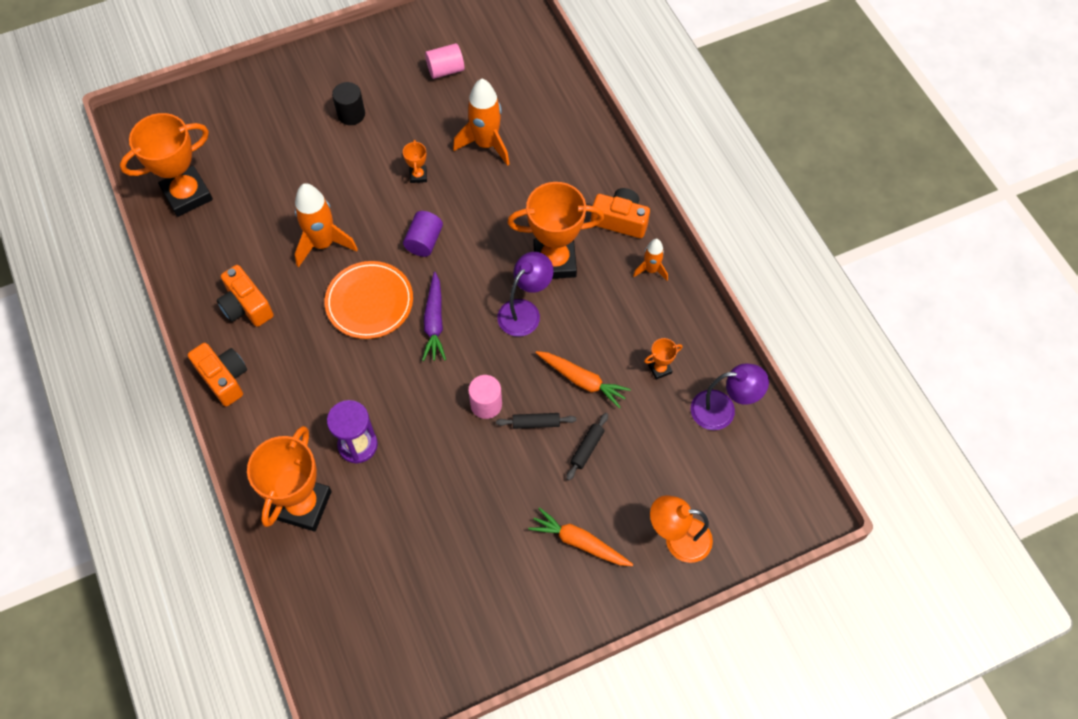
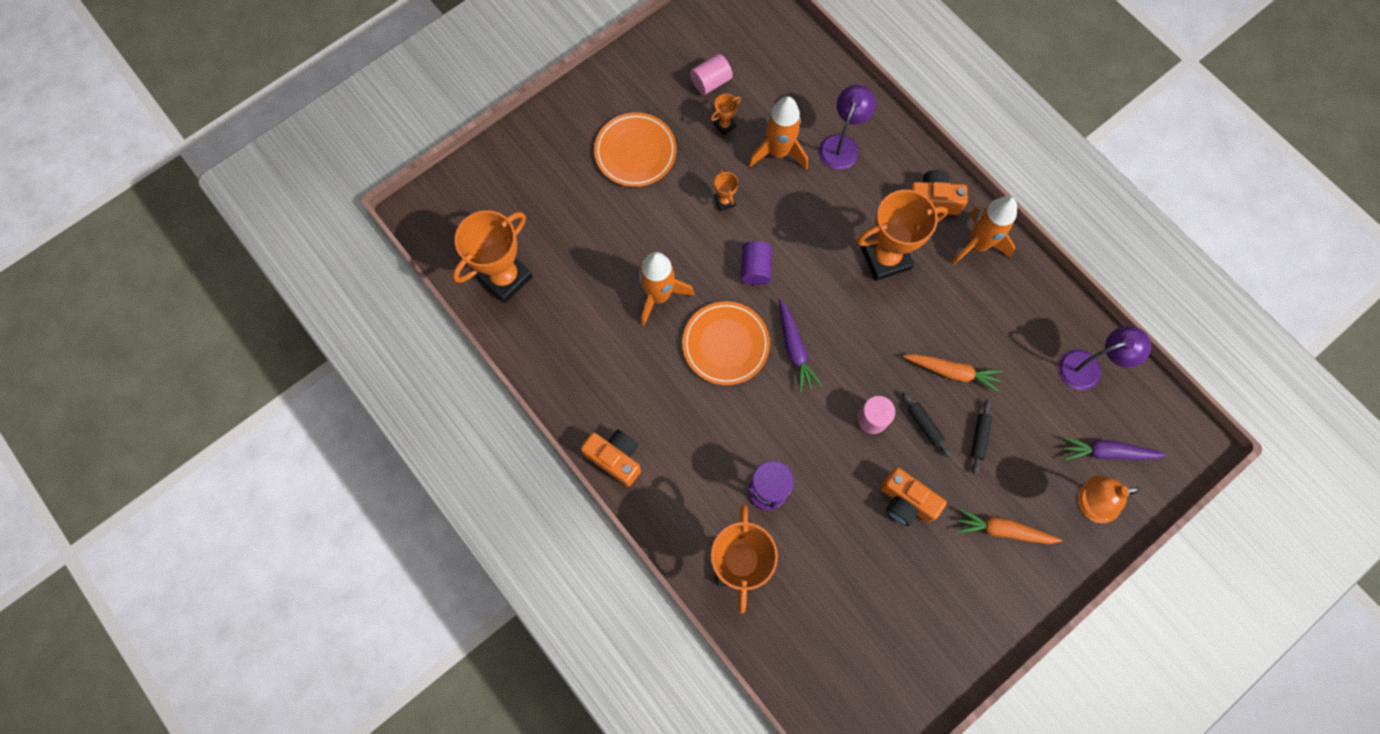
camera: 15 degrees left, 10 degrees up
(246, 306) = (608, 379): orange camera -> orange camera (906, 501)
(351, 114) = (635, 152): black cylinder -> orange plate
(525, 311) = (875, 316): purple lamp -> purple lamp (842, 144)
(536, 423) = (924, 425): black rolling pin -> black rolling pin turned 75 degrees clockwise
(651, 270) = (977, 244): orange rocket -> orange rocket, size x1.81
(660, 369) = (1018, 342): orange trophy -> orange trophy (724, 125)
(714, 495) = (1107, 452): none -> purple carrot

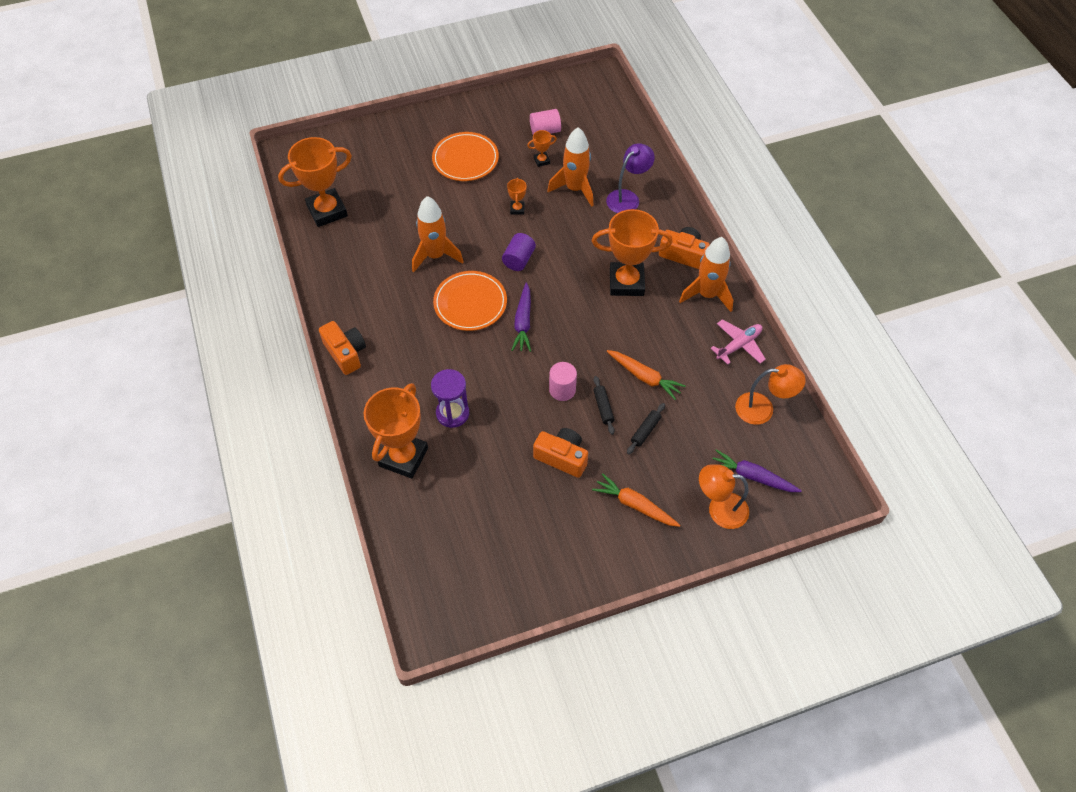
camera: 20 degrees right, 15 degrees down
(906, 501) = (562, 457): orange camera -> orange camera turned 150 degrees clockwise
(1034, 297) = (738, 345): none -> pink plane
(1088, 367) = (762, 409): purple lamp -> orange lamp

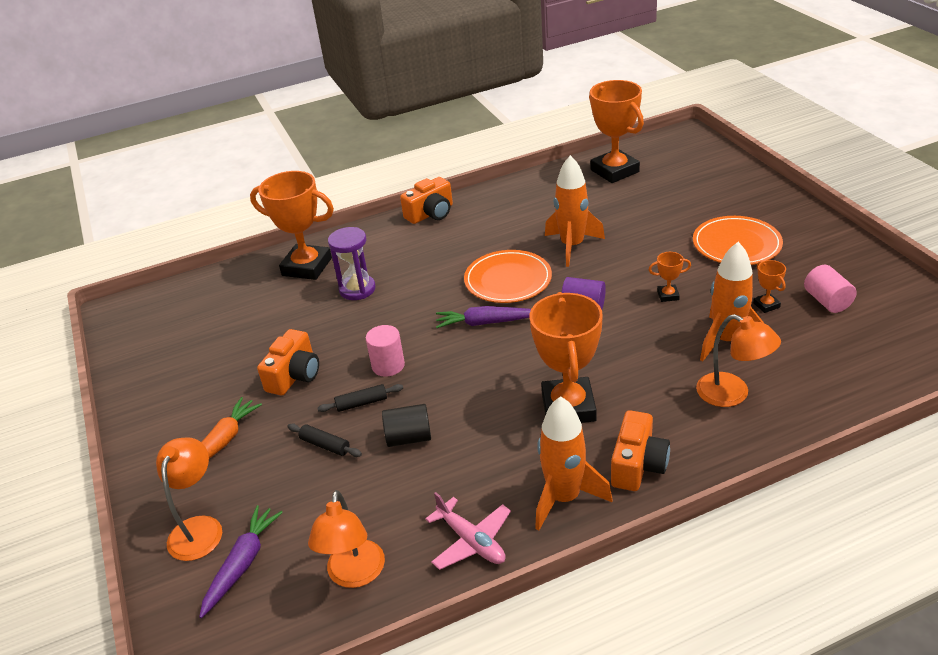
camera: 90 degrees right, 20 degrees down
(627, 198) = (732, 394): purple lamp -> orange lamp
(644, 377) = (409, 438): orange carrot -> black cylinder

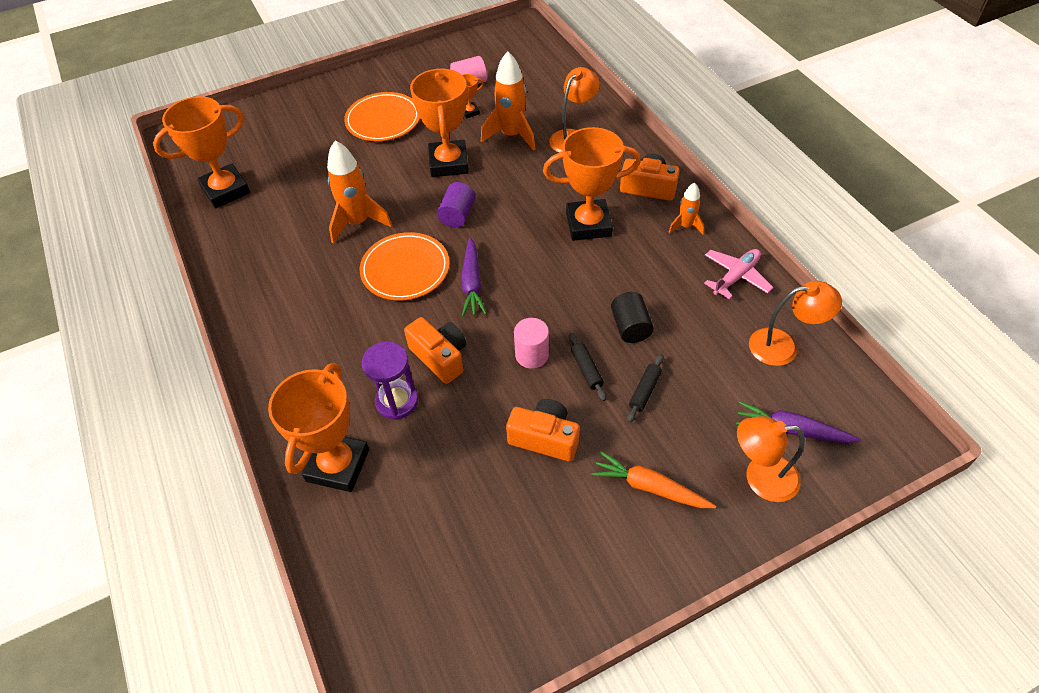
camera: 95 degrees left, 15 degrees up
(431, 213) = (255, 345): orange camera -> orange camera (440, 357)
(564, 498) = (685, 226): orange rocket -> orange rocket, size x0.55
(668, 295) = (448, 163): orange trophy -> orange trophy, size x2.33

